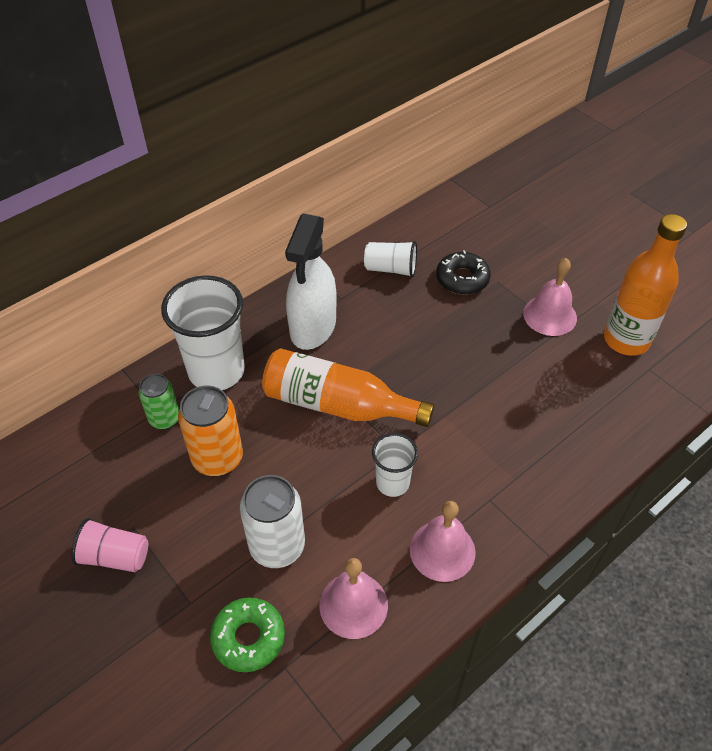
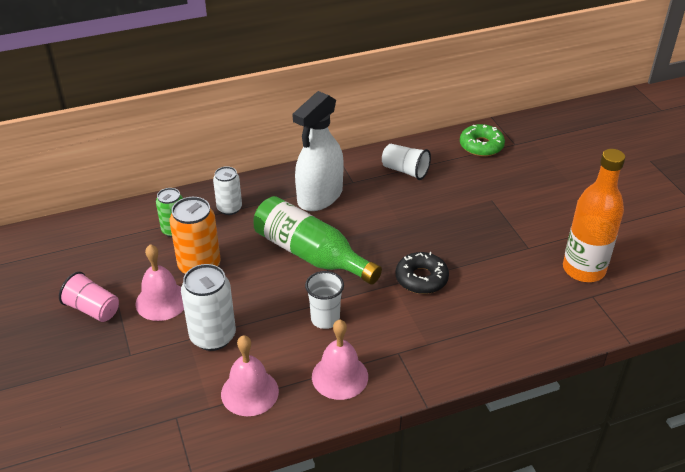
camera: 20 degrees right, 10 degrees down
(216, 371) = (229, 208): white cup -> white can
(248, 638) = (160, 390): green donut -> green donut (481, 146)
(338, 404) = (311, 254): orange bottle -> green bottle
(462, 279) = (462, 191): black donut -> black donut (421, 278)
(550, 315) = (524, 235): pink bell -> pink bell (161, 301)

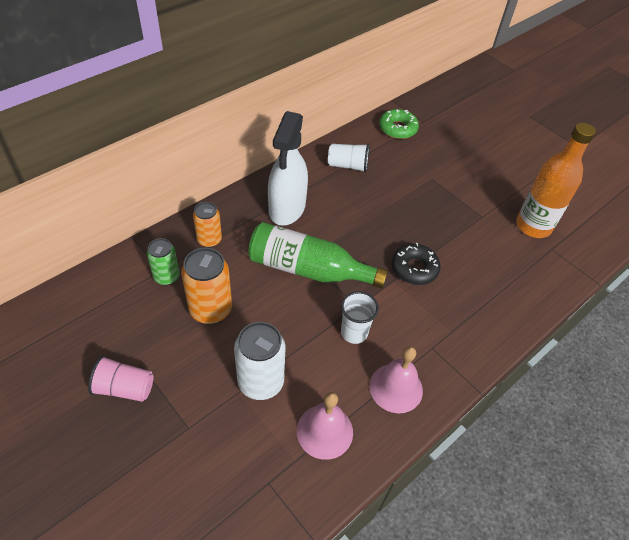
camera: 25 degrees left, 10 degrees up
(161, 301) = (191, 358): pink bell -> none
(229, 208) = (209, 240): white can -> orange can

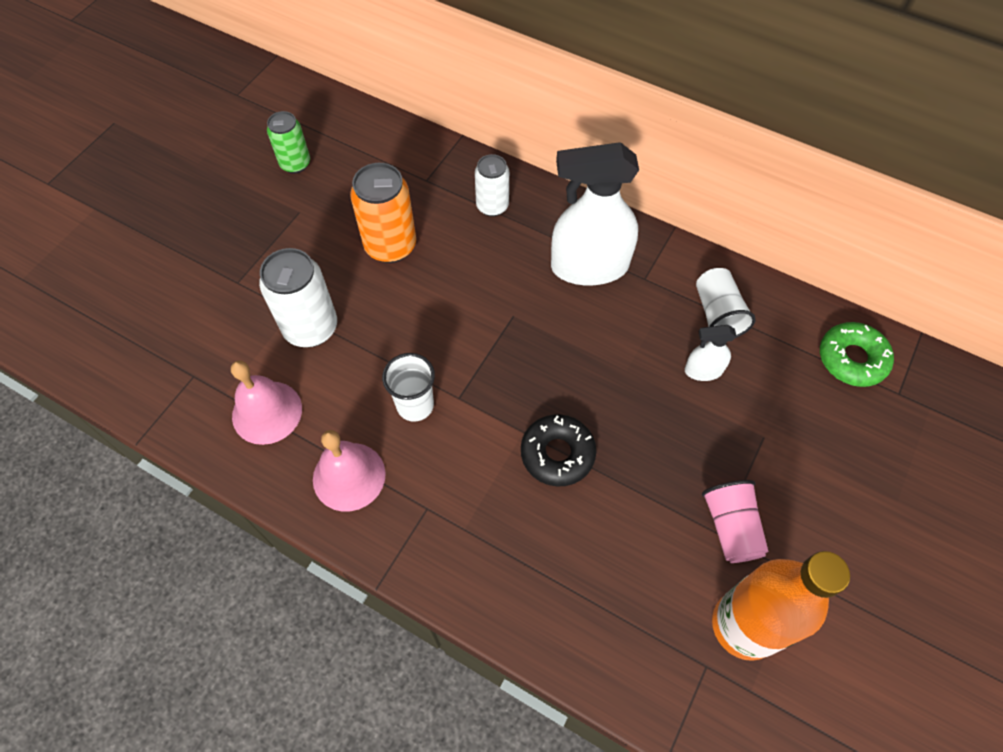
camera: 75 degrees right, 10 degrees up
(124, 388) = (266, 211): pink cup -> pink cup (731, 527)
(166, 277) = (419, 188): green can -> green can (295, 164)
(209, 240) = (492, 206): orange can -> white can
(308, 269) = (495, 324): green bottle -> none
(382, 185) = (703, 370): none -> white spray bottle

